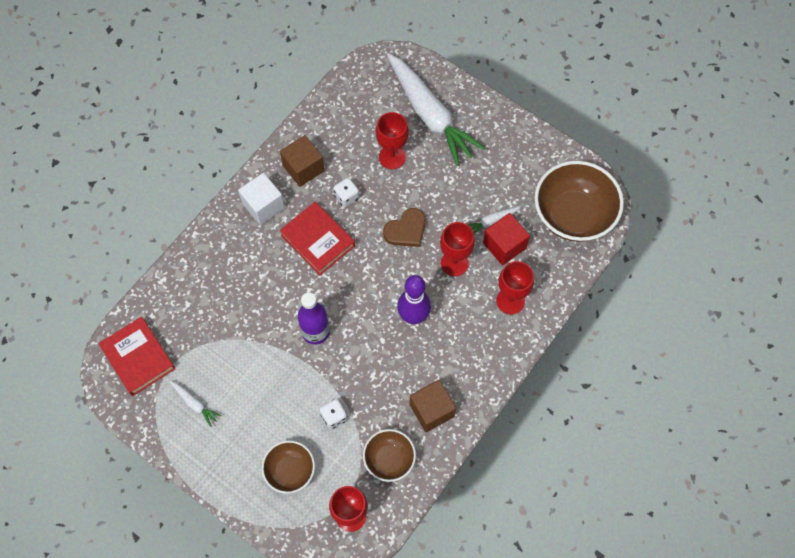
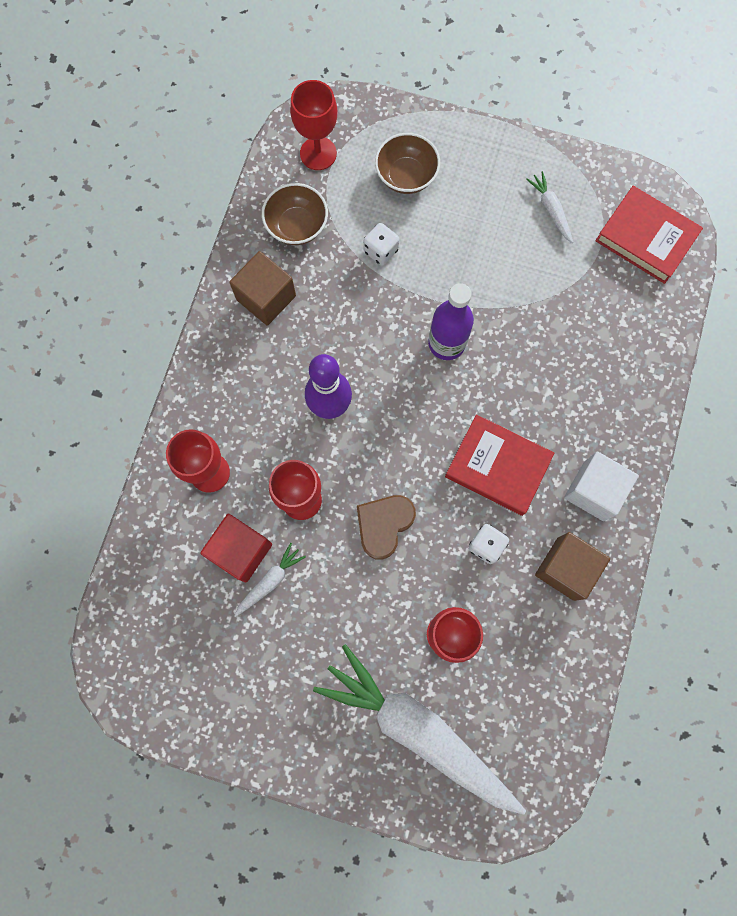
camera: 160 degrees right, 10 degrees up
(195, 404) = (550, 210): white carrot -> white carrot turned 45 degrees clockwise
(573, 215) = (155, 634): brown bowl -> none

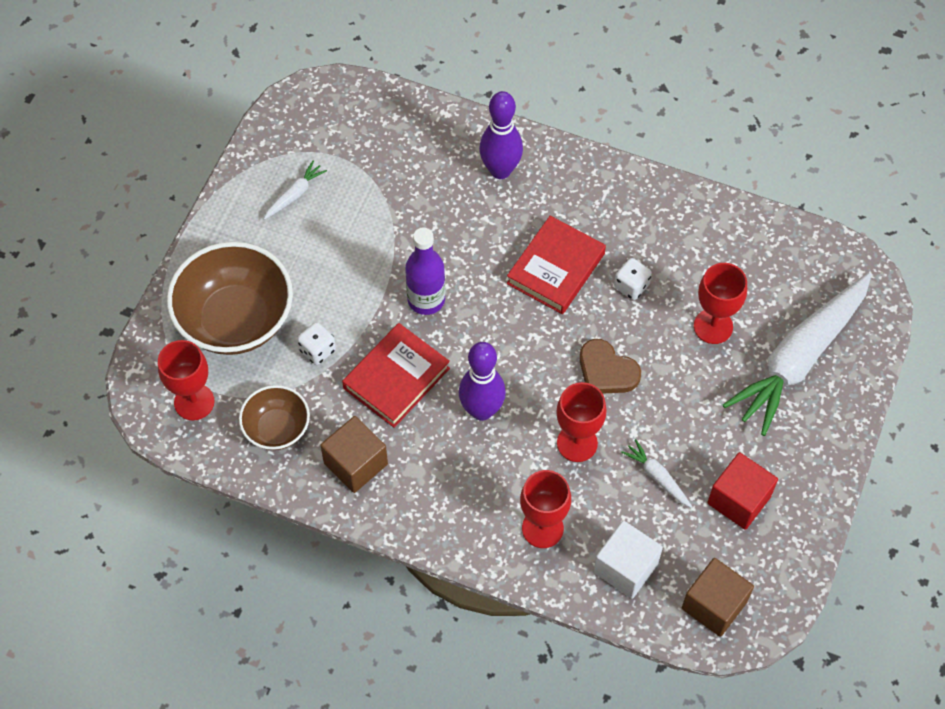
camera: 85 degrees left, 15 degrees down
(241, 551) = (625, 502): red cube -> red cube (739, 500)
(406, 176) = (235, 319): brown bowl -> brown bowl, size x1.81
(550, 210) = (295, 194): white carrot -> white carrot turned 150 degrees clockwise
(566, 568) = (656, 224): brown cube -> brown cube (714, 605)
(594, 490) = (584, 193): white cube -> white cube (625, 568)
(609, 402) = (500, 170): none -> purple bowling pin
(646, 238) = (337, 119): red book -> red book (396, 378)

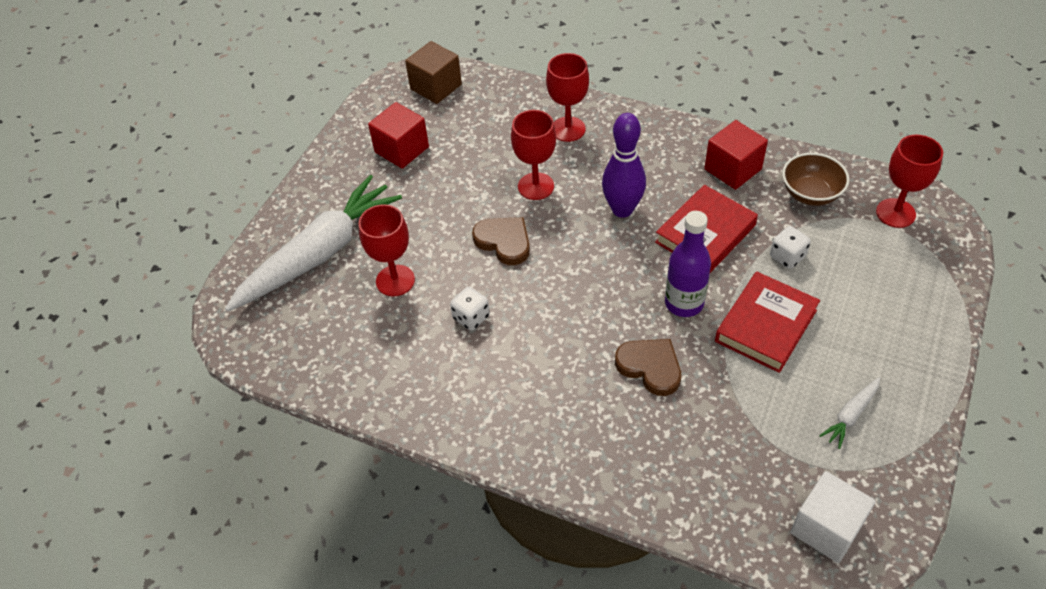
camera: 175 degrees left, 10 degrees down
(235, 319) = (878, 283): brown bowl -> none
(355, 463) = (732, 169): brown cube -> red cube
(462, 237) = (650, 367): none -> brown heart
(500, 170) = (610, 445): purple bowling pin -> none
(556, 269) = (548, 334): red book -> red book (765, 325)
(625, 568) = (502, 106): white cube -> white cube (826, 528)
(657, 477) = (468, 164): white carrot -> none

